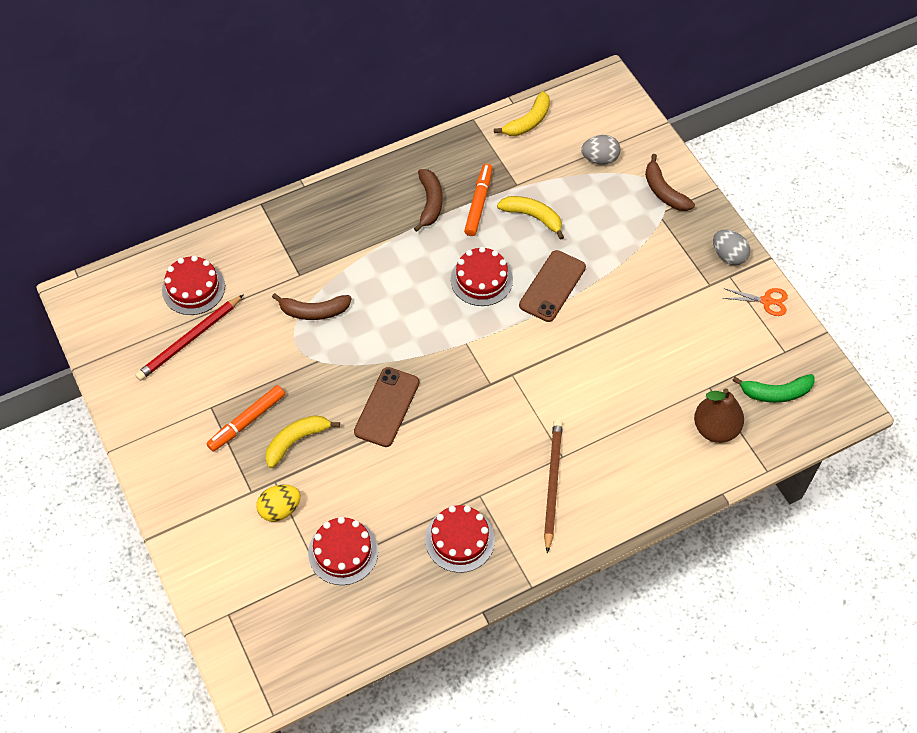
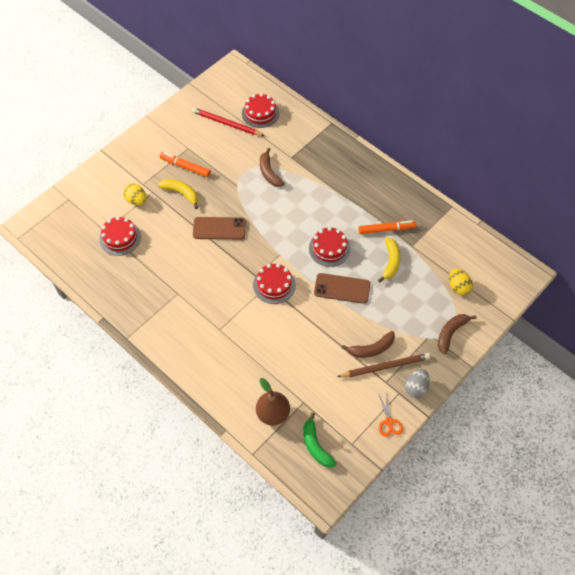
camera: 70 degrees right, 0 degrees up
(430, 203) = (374, 204): brown banana -> brown banana (371, 349)
(460, 539) = (145, 292): red cake -> red cake (274, 285)
(528, 121) = (467, 237): yellow banana -> none
(552, 484) = (198, 329): brown pencil -> brown pencil (385, 366)
(600, 159) = (458, 287): grey egg -> yellow egg

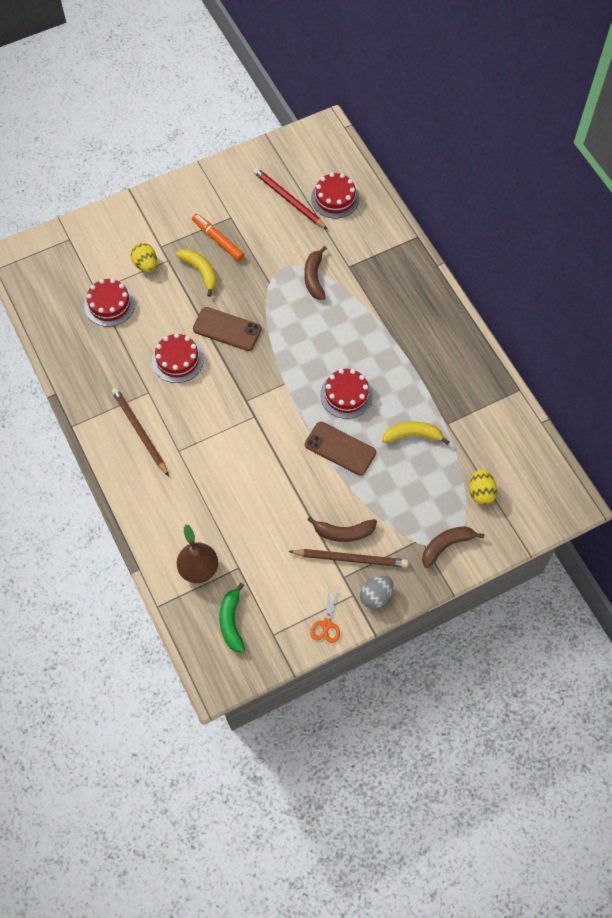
camera: 20 degrees right, 5 degrees up
(183, 325) = (139, 431): none -> brown pencil
(274, 285) = (262, 418): red cake -> red cake (177, 360)
(386, 229) = (425, 393): orange marker -> none
(390, 262) = (412, 435): yellow banana -> yellow banana turned 120 degrees counterclockwise

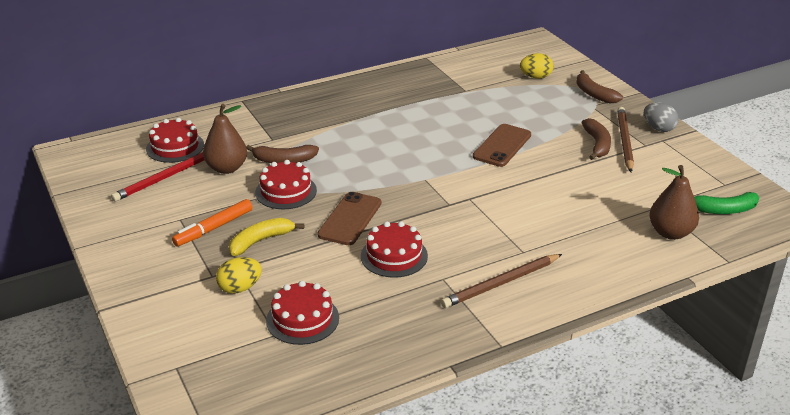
camera: 90 degrees left, 30 degrees down
(302, 238) = (227, 168): none -> brown pear
(326, 624) = (699, 154): orange scissors -> none
(346, 395) = (437, 142): red cake -> red cake (286, 191)
(412, 435) = (481, 107): yellow banana -> none

